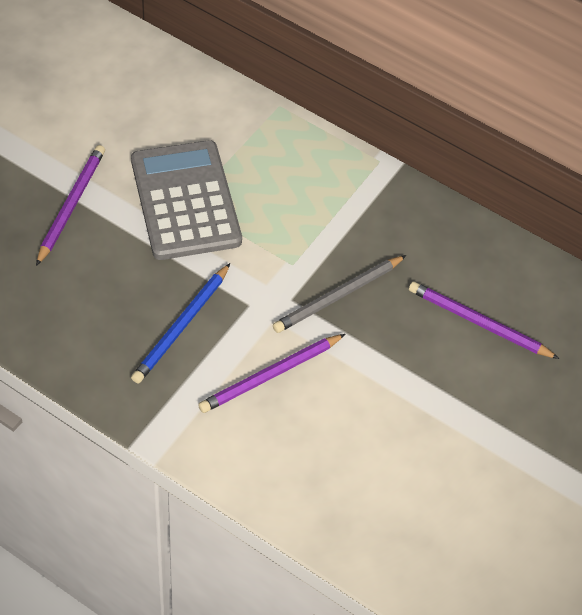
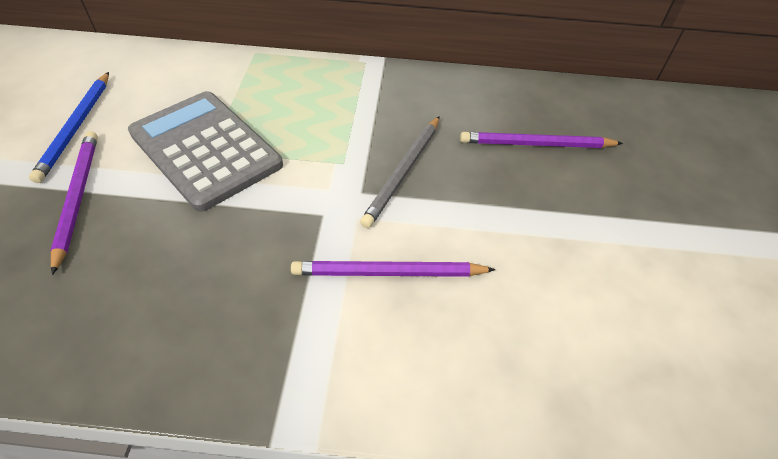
camera: 25 degrees left, 5 degrees down
(181, 326) = (263, 265): blue pencil -> blue pencil (76, 128)
(270, 375) = (388, 273): purple pencil -> purple pencil turned 60 degrees clockwise

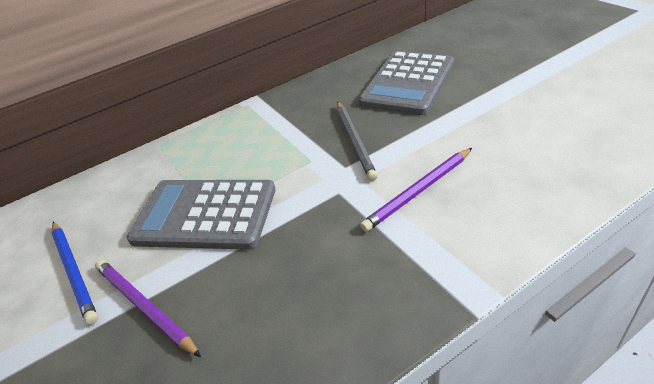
camera: 30 degrees left, 10 degrees down
(536, 144) = (407, 83): purple pencil -> grey calculator

